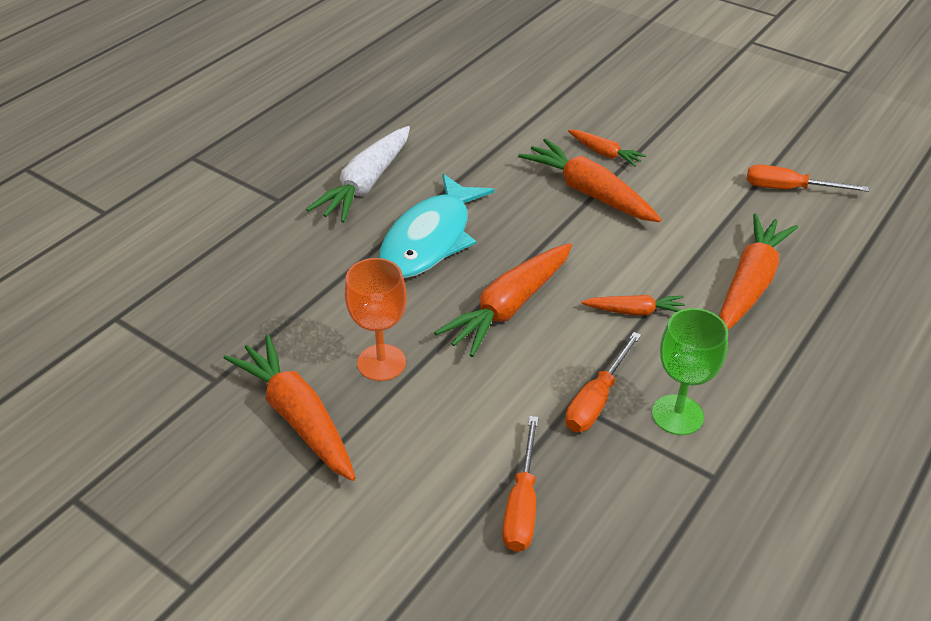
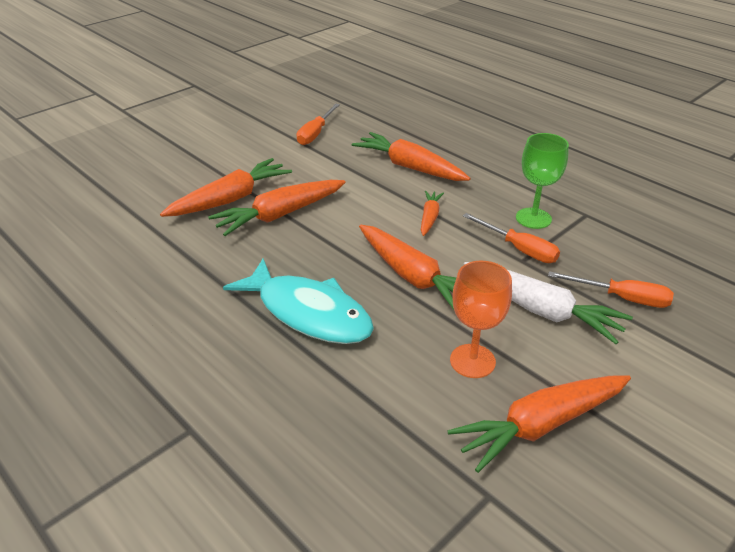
camera: 80 degrees left, 5 degrees down
(366, 184) = (198, 351): white carrot -> white carrot (541, 310)
(604, 153) = (231, 199): orange carrot -> orange carrot, size x1.85

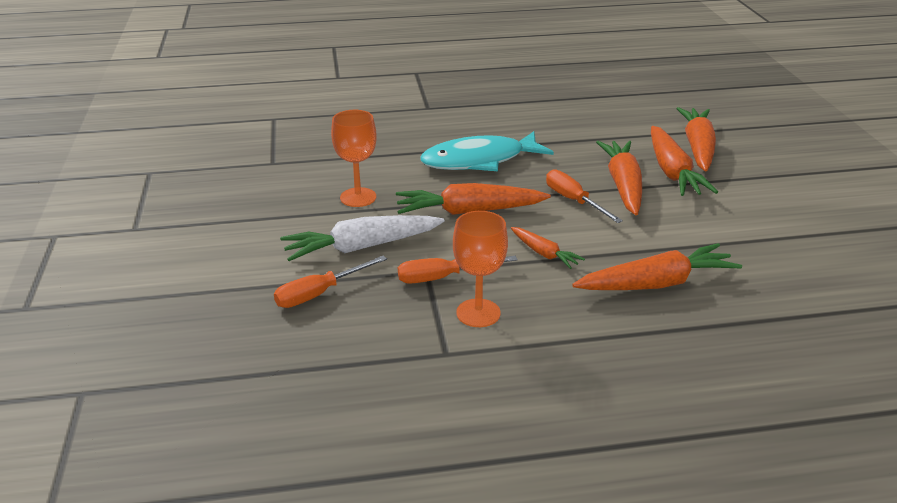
camera: 125 degrees right, 5 degrees down
(315, 133) = (791, 254): orange screwdriver -> orange screwdriver (574, 201)
(533, 218) = (478, 313): green goblet -> orange goblet
(540, 426) = (282, 196): orange carrot -> orange carrot (697, 147)

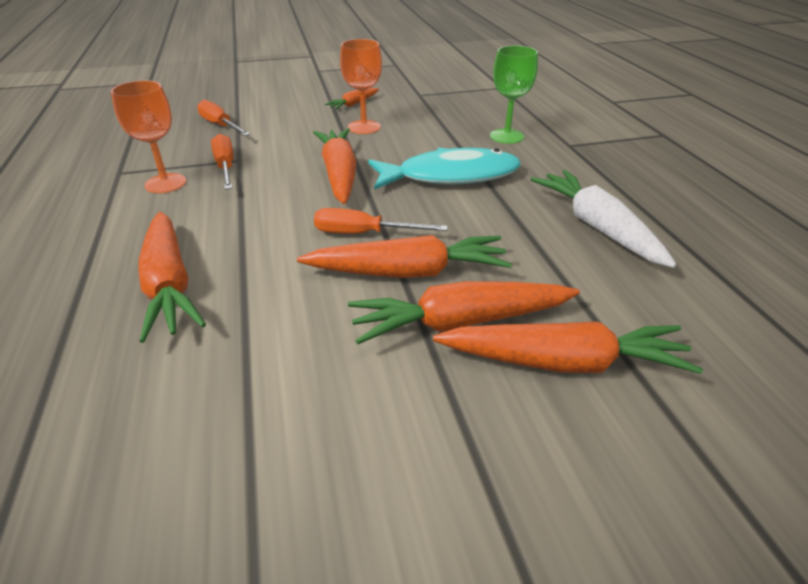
camera: 85 degrees right, 5 degrees up
(361, 247) = (281, 134): white carrot -> white carrot (596, 227)
(403, 130) = (506, 136): none -> green goblet
(479, 160) = (450, 176): turquoise fish -> turquoise fish turned 105 degrees clockwise
(544, 253) = (252, 214): orange carrot -> orange carrot (353, 104)
(574, 201) = (364, 233): orange screwdriver -> orange screwdriver turned 135 degrees counterclockwise

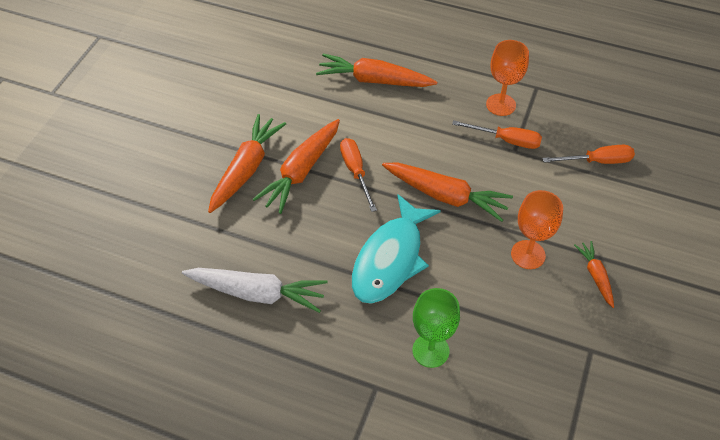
camera: 125 degrees right, 15 degrees up
(364, 233) = (356, 172): orange screwdriver -> orange screwdriver turned 60 degrees counterclockwise
(564, 362) = (188, 188): orange carrot -> none

